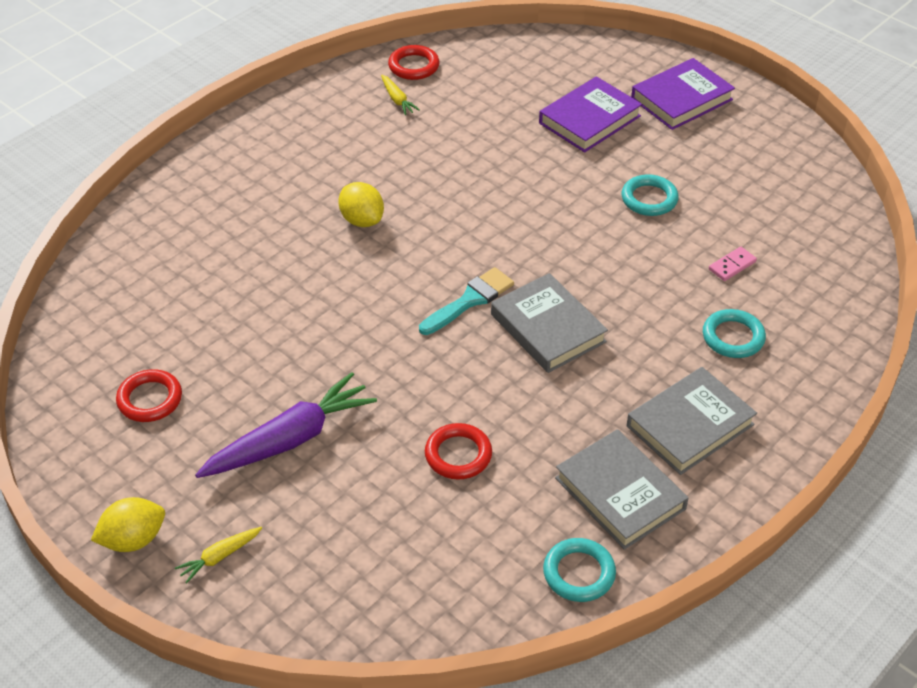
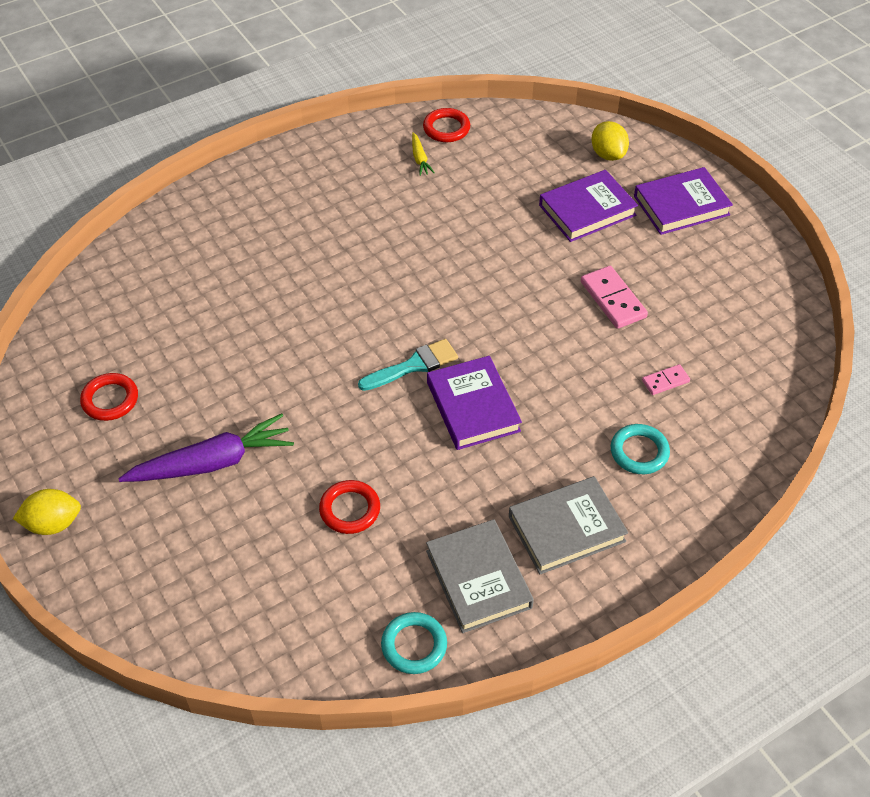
camera: 15 degrees right, 5 degrees up
(220, 557) = (117, 556): yellow carrot -> none
(362, 220) = (347, 269): yellow lemon -> yellow lemon (608, 154)
(548, 328) = (473, 407): grey book -> purple book
(649, 199) = (613, 299): turquoise ring -> pink domino

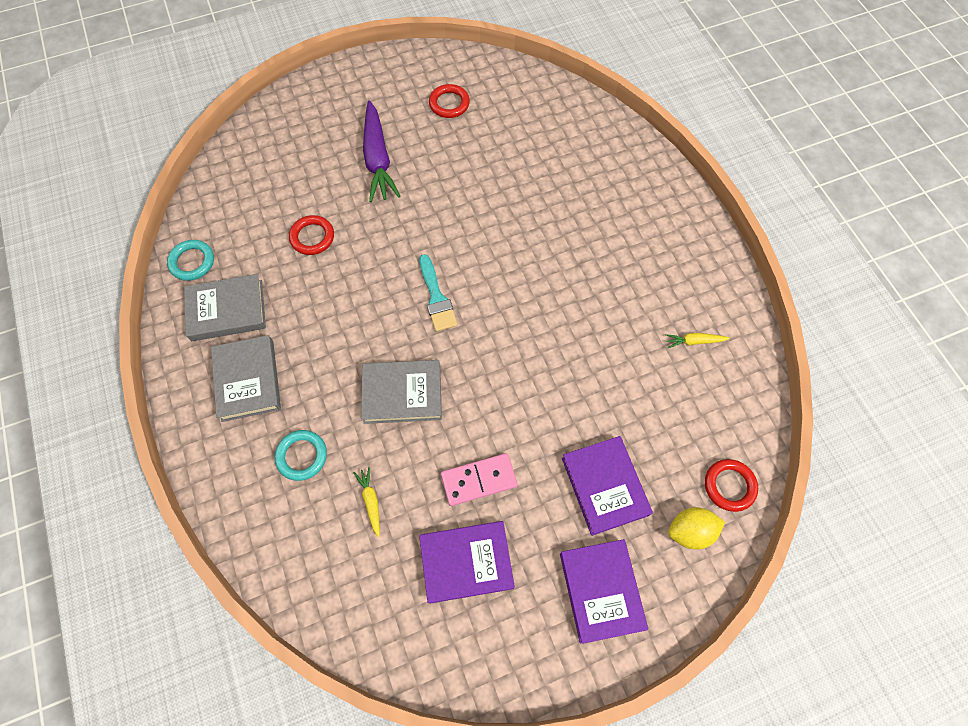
camera: 100 degrees right, 15 degrees up
(53, 523) = (354, 74): yellow lemon -> none
(446, 128) = (739, 373): red ring -> red ring (729, 486)
(473, 407) = (383, 335): purple book -> purple book (466, 562)
(540, 376) = (402, 394): none -> grey book
(665, 381) = (371, 501): pink domino -> yellow carrot

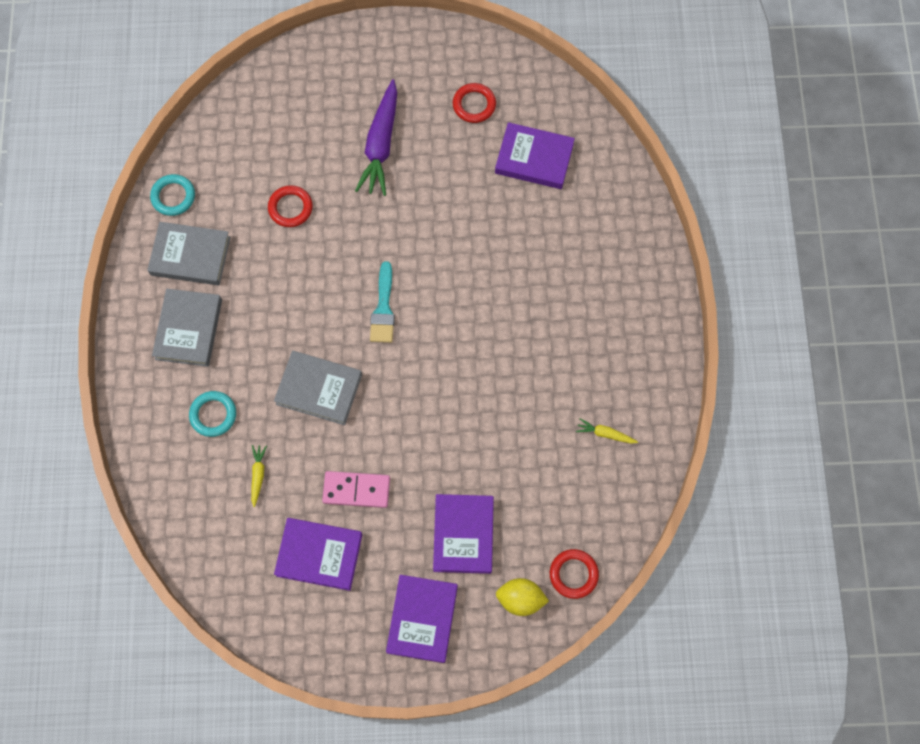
camera: 20 degrees right, 5 degrees up
(521, 130) = (534, 158): none -> purple book

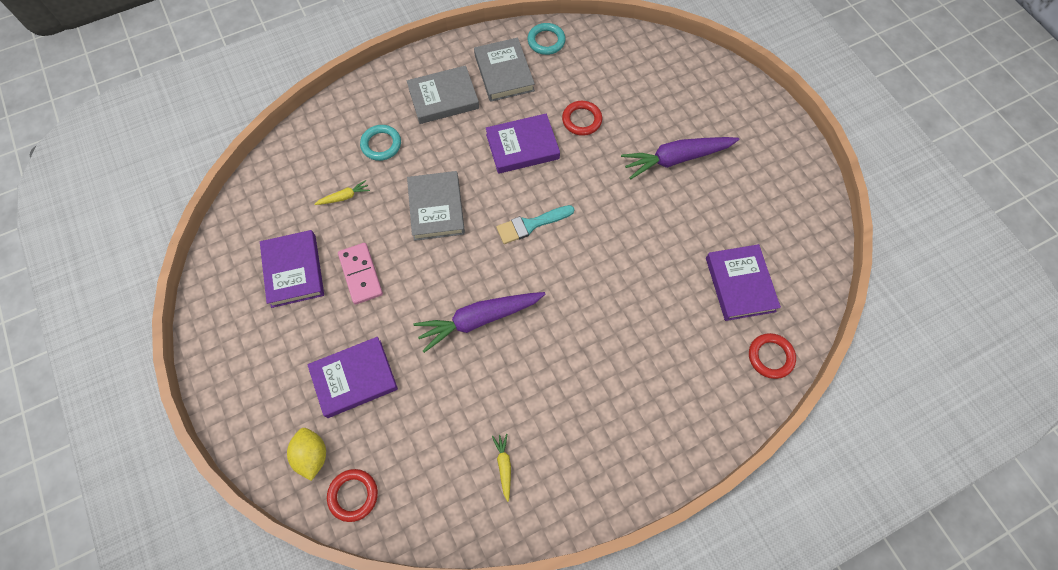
camera: 65 degrees right, 5 degrees down
(422, 619) = (265, 377): purple book -> purple book (522, 146)
(459, 398) = (479, 320): none -> purple carrot
(474, 105) = (759, 213): red ring -> red ring (770, 357)

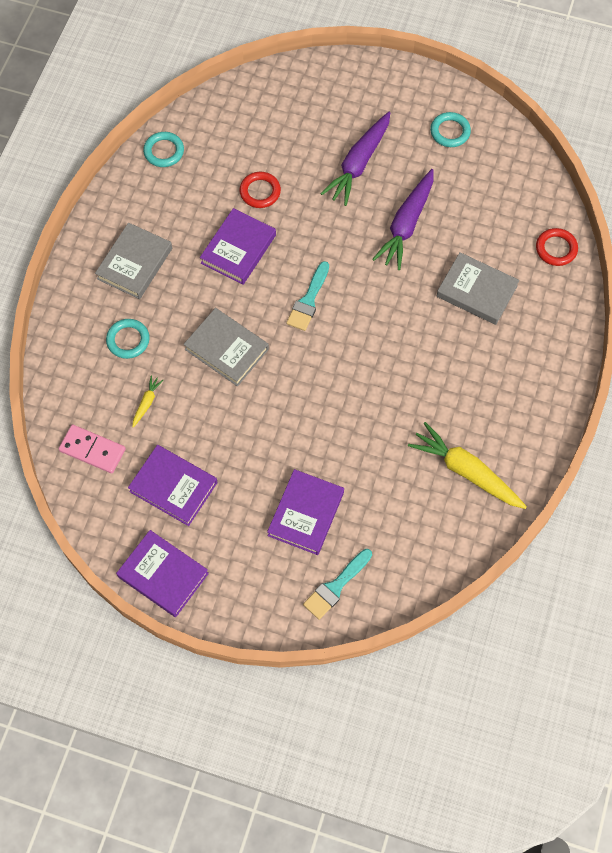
camera: 45 degrees left, 0 degrees up
(312, 455) = (336, 586): yellow lemon -> turquoise brush
(353, 495) = (391, 582): red ring -> none
(361, 274) = (226, 444): pink domino -> pink domino (92, 450)
(479, 320) = (346, 397): purple carrot -> purple carrot (406, 225)
(504, 73) = (159, 204): grey book -> grey book (476, 291)
(504, 466) = (466, 471): yellow carrot -> yellow carrot, size x2.21
(740, 284) = (490, 217): purple book -> purple book (163, 575)
(775, 193) = (450, 132): none -> turquoise ring

